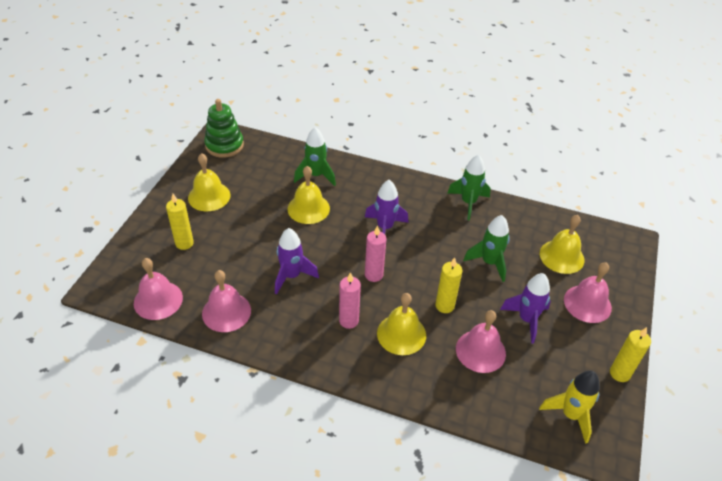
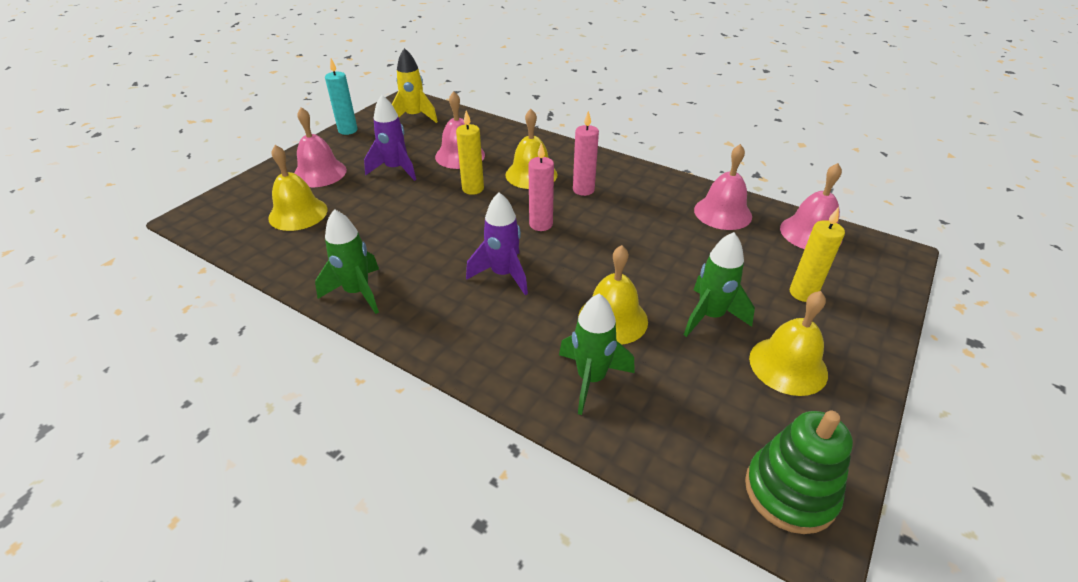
camera: 165 degrees left, 5 degrees down
(292, 276) = (644, 236): purple rocket -> none
(489, 263) = (391, 218): green rocket -> green rocket (710, 316)
(619, 373) = (348, 130): yellow candle -> turquoise candle

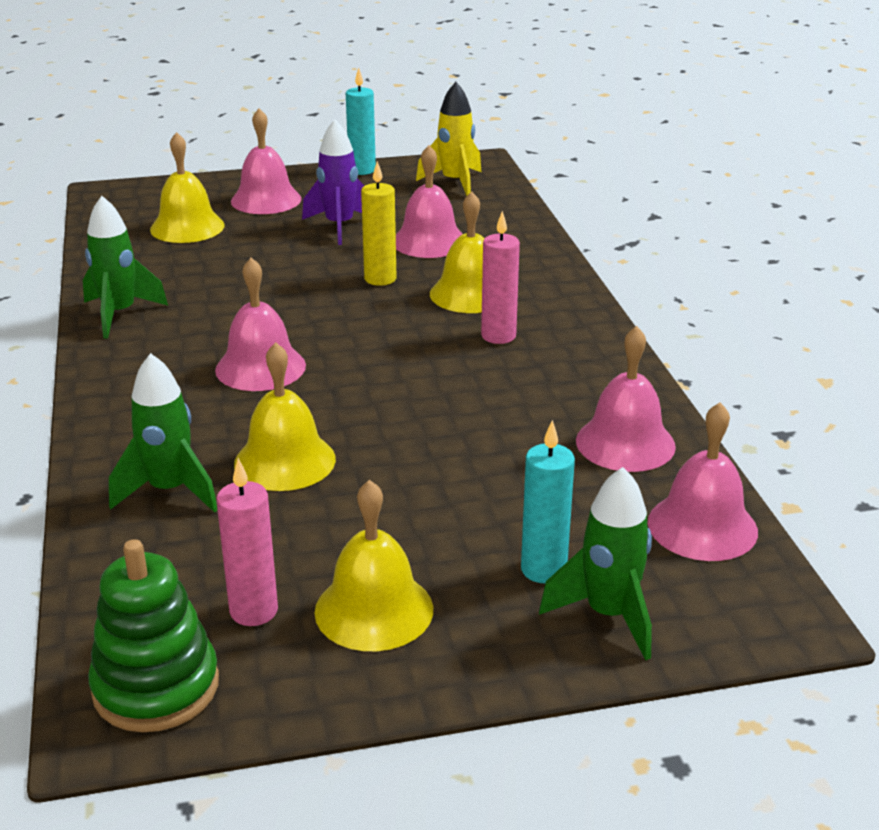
camera: 45 degrees right, 10 degrees down
(503, 274) = (260, 367): purple rocket -> pink bell
(541, 224) = (383, 344): pink candle -> pink candle (254, 611)
(710, 316) = (386, 520): green rocket -> green rocket (608, 615)
(803, 293) = (543, 569): yellow candle -> turquoise candle

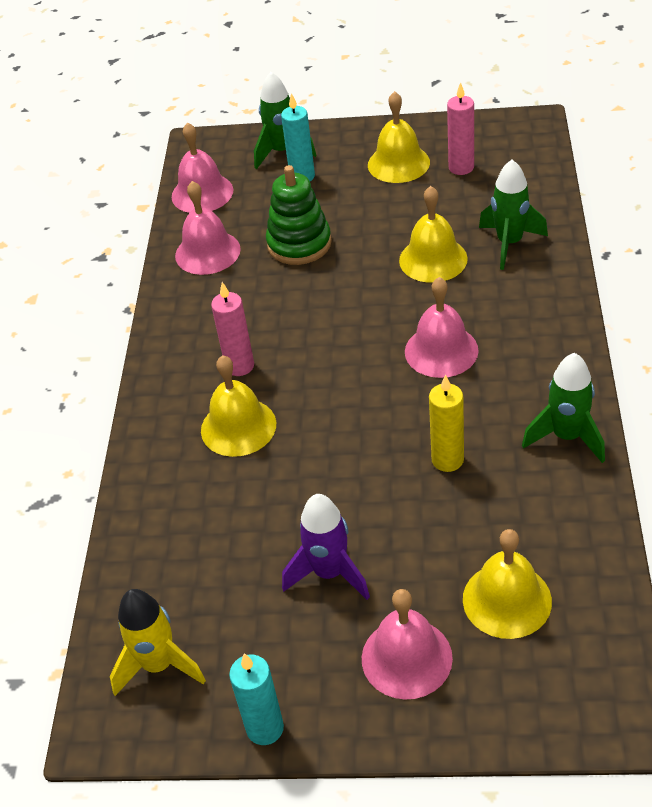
camera: 160 degrees left, 15 degrees up
(156, 687) = (510, 137): green stacking toy -> green stacking toy (299, 244)
(380, 279) = (313, 462): yellow candle -> yellow candle (447, 460)
(429, 241) = (242, 525): pink bell -> none

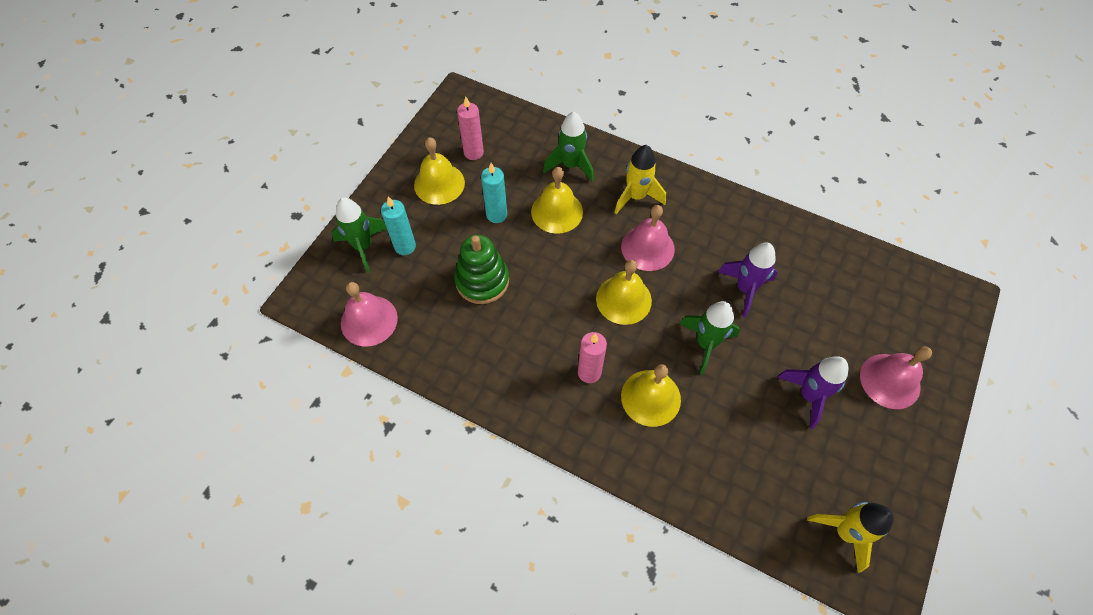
camera: 70 degrees left, 15 degrees up
(207, 252) = (446, 345): pink bell -> none
(265, 728) = (916, 483): turquoise candle -> turquoise candle (496, 215)
(447, 460) = (745, 289): yellow candle -> purple rocket
(507, 600) = (866, 310): yellow bell -> yellow bell (623, 299)
(510, 313) = (636, 197): none -> yellow rocket
(567, 437) = (757, 221): green rocket -> green rocket (705, 344)

